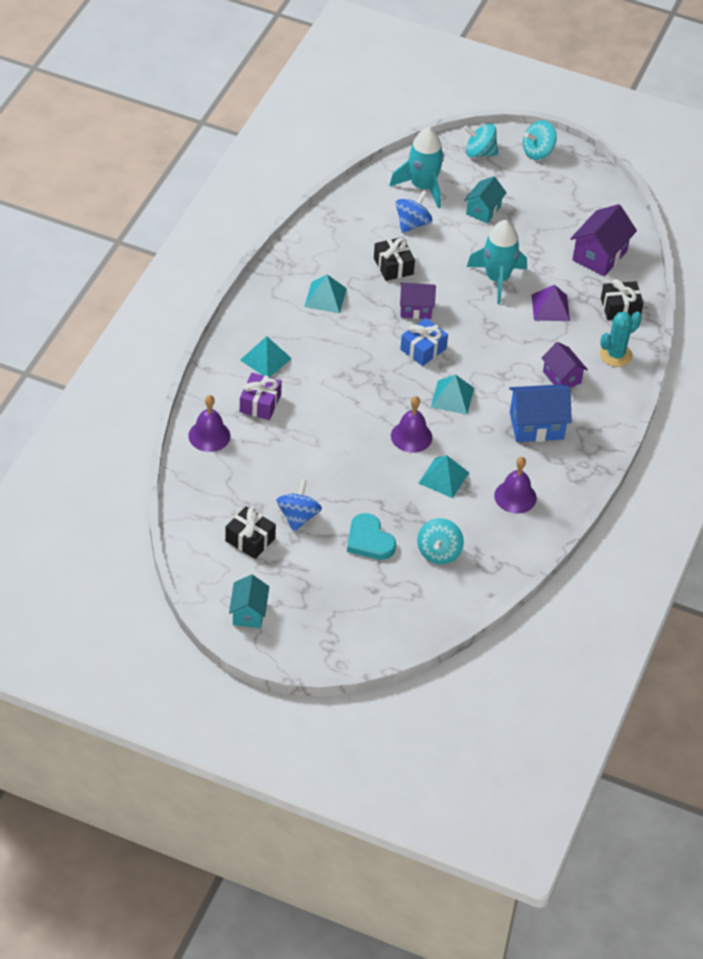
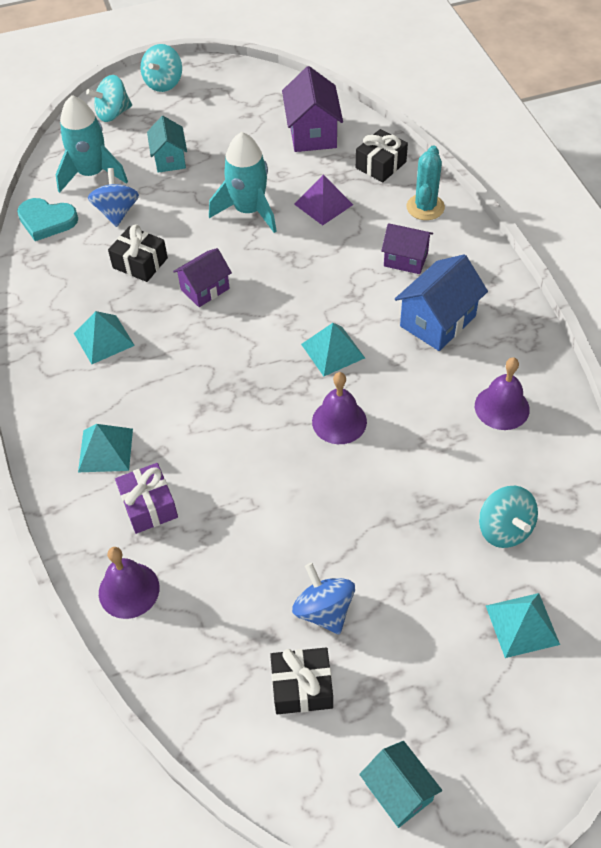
camera: 35 degrees left, 5 degrees up
(369, 540) = (424, 574): turquoise heart -> turquoise heart (47, 221)
(423, 349) = (253, 323): blue gift -> none
(443, 477) = (416, 441): turquoise pyramid -> turquoise pyramid (522, 624)

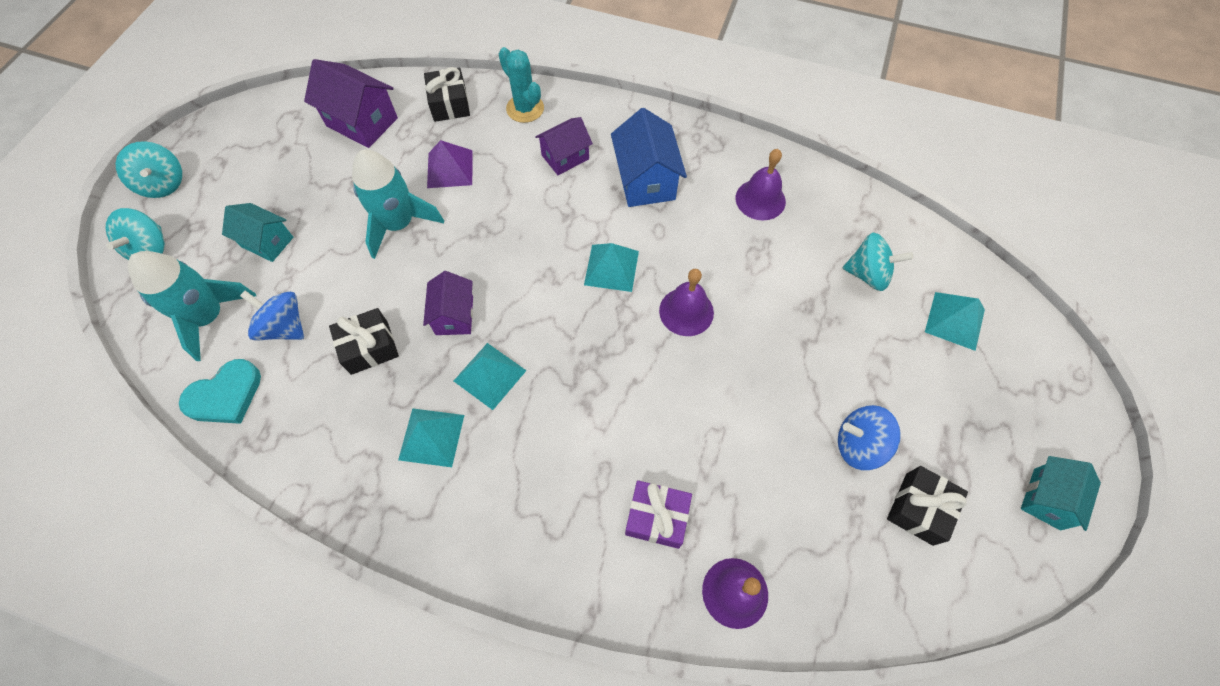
camera: 55 degrees left, 10 degrees up
(105, 450) = (564, 517): turquoise pyramid -> turquoise pyramid (489, 375)
(398, 791) = (1046, 499): turquoise house -> turquoise house turned 60 degrees counterclockwise

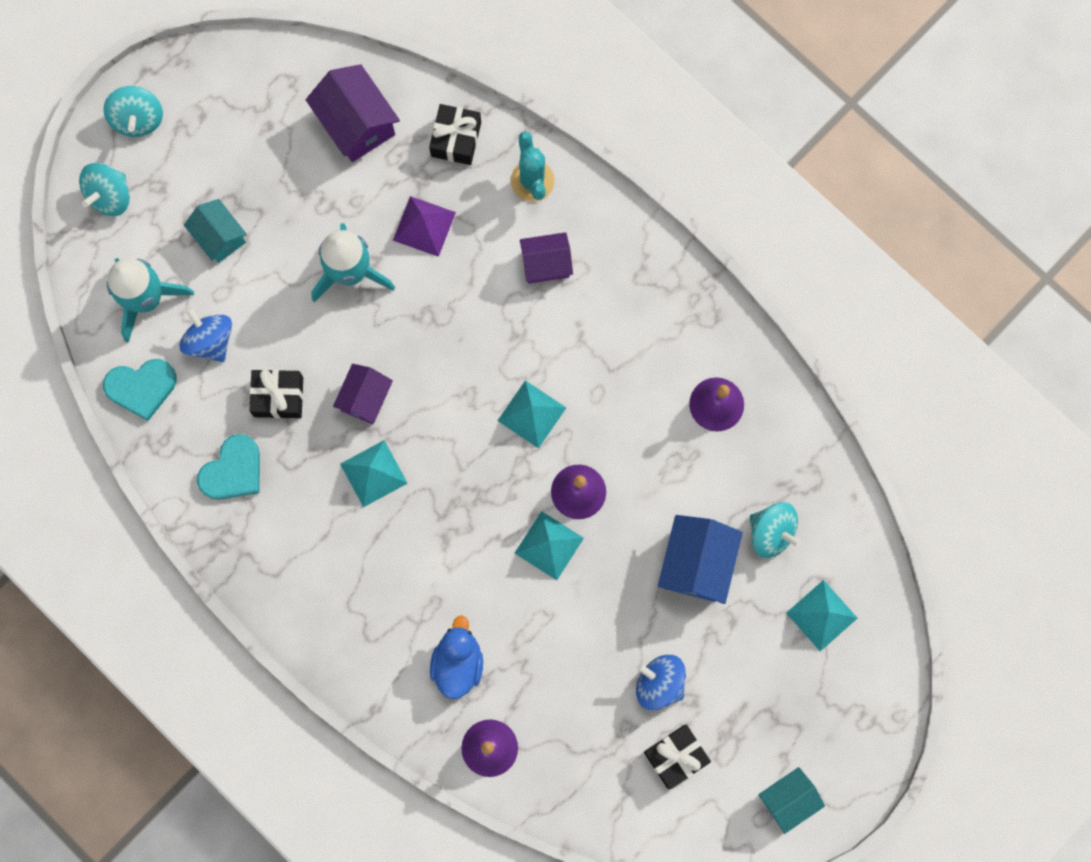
camera: 25 degrees right, 15 degrees up
(346, 432) = (233, 471): none -> turquoise heart
(431, 437) = (302, 508): turquoise pyramid -> turquoise pyramid (549, 545)
(645, 180) = (613, 329): blue house -> blue house (696, 563)
(657, 517) = (458, 662): purple gift -> blue duck

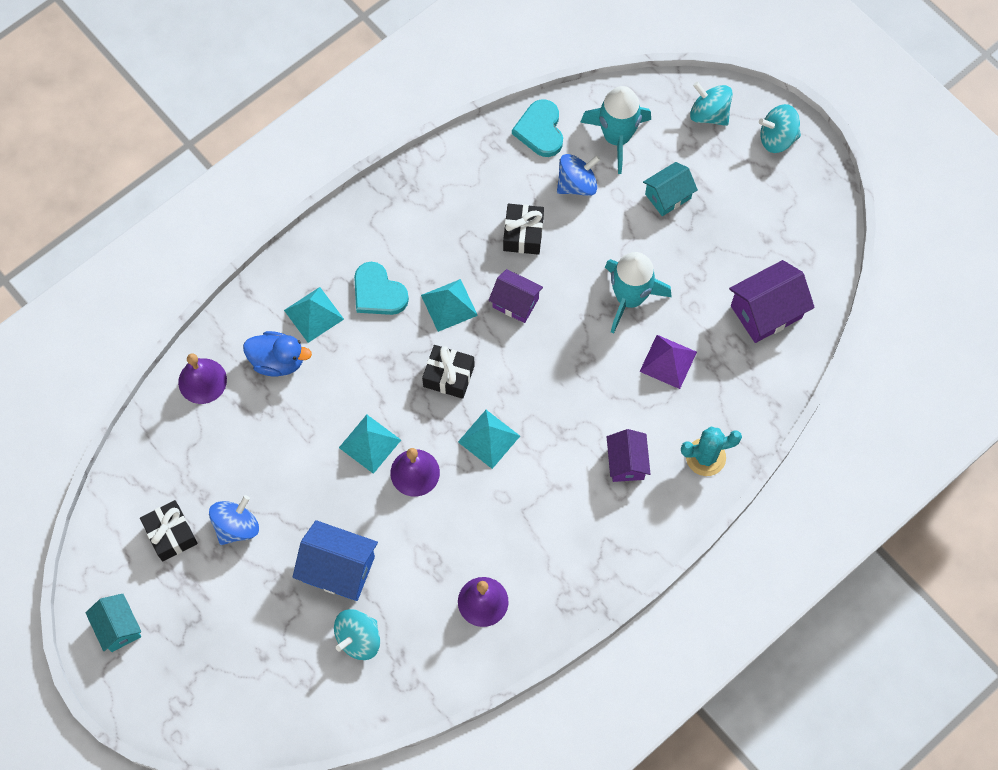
camera: 95 degrees right, 10 degrees down
(233, 471) = (462, 196): turquoise heart -> turquoise heart (378, 292)
(456, 139) = (748, 394): black gift -> black gift (449, 376)
(821, 615) = (277, 676): turquoise pyramid -> turquoise pyramid (314, 314)

